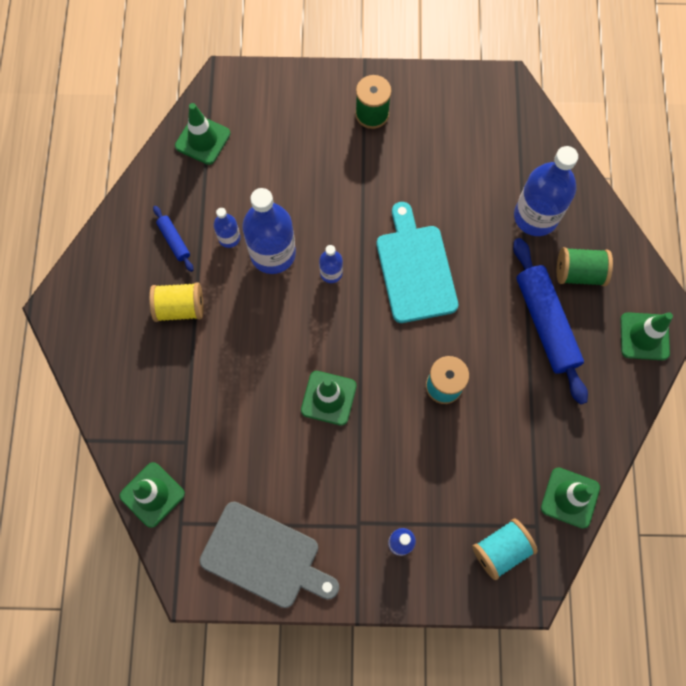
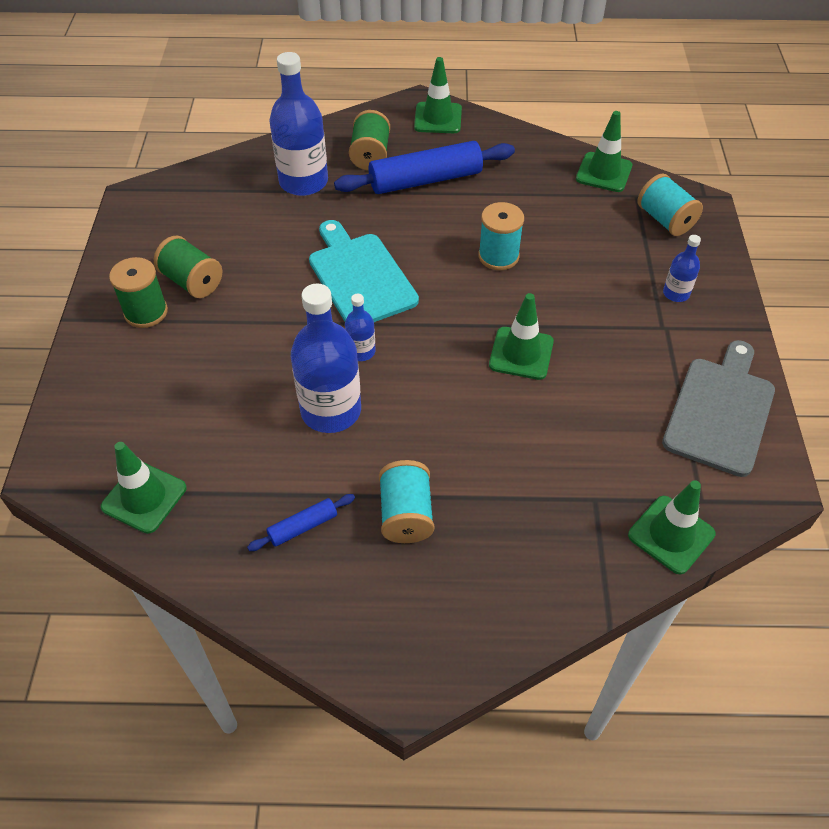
camera: 90 degrees left, 20 degrees down
(180, 308) = (406, 514): yellow spool -> turquoise spool
(229, 238) = (304, 460): blue bottle -> none
(406, 142) = (192, 282): none -> green spool
(415, 269) = (360, 276): turquoise cutting board -> turquoise cutting board turned 75 degrees clockwise

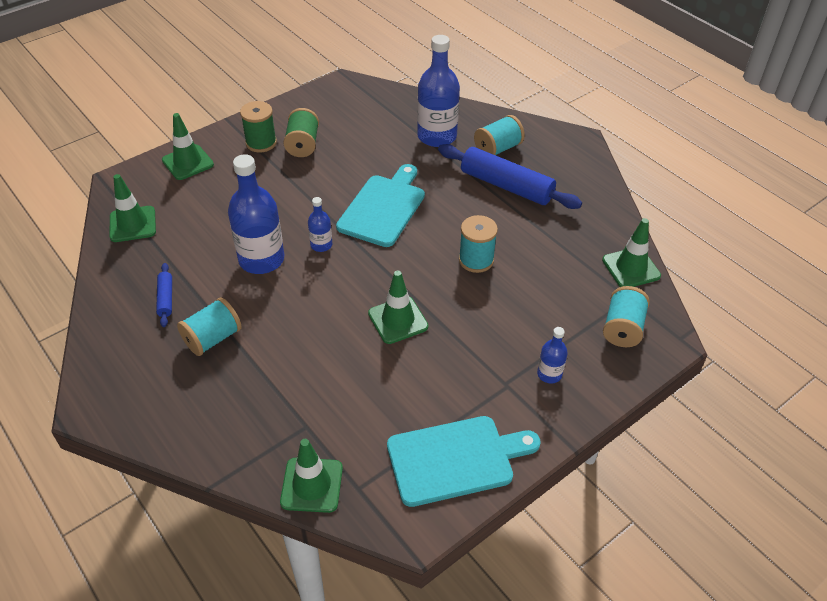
camera: 50 degrees right, 5 degrees down
(303, 527) = (165, 298): blue rolling pin -> blue rolling pin turned 60 degrees clockwise
(370, 155) = (498, 149): green spool -> turquoise spool
(438, 118) = (575, 157): green traffic cone -> green traffic cone (188, 162)
(720, 411) = (455, 459): grey cutting board -> turquoise cutting board

